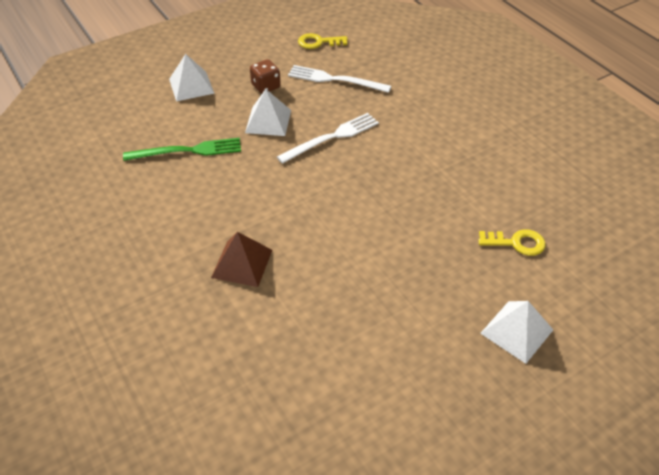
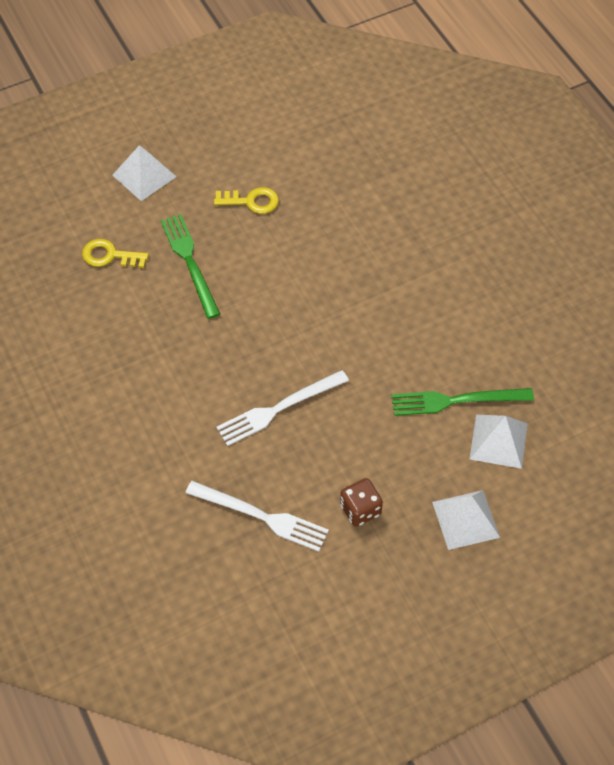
camera: 175 degrees left, 10 degrees up
(242, 263) = (385, 254): brown pyramid -> none
(268, 121) = (358, 442): white pyramid -> white pyramid (498, 441)
(318, 42) = (276, 607): yellow key -> yellow key (251, 201)
(436, 242) = (190, 262): none -> green fork

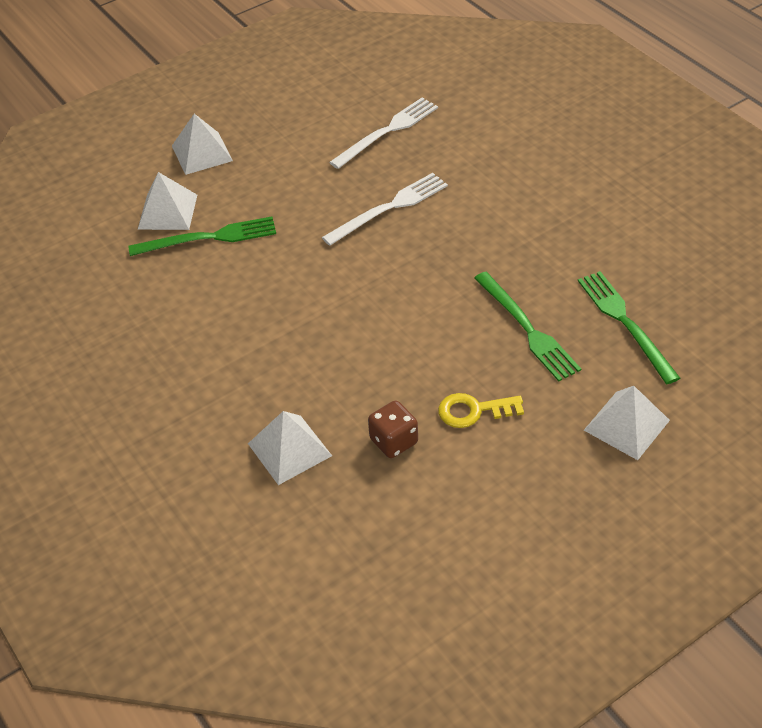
camera: 175 degrees right, 10 degrees down
(110, 255) = (625, 323): yellow key -> green fork
(261, 516) = (387, 131): white fork -> white fork turned 120 degrees clockwise
(360, 510) = (298, 147): brown dice -> brown dice (394, 441)
(392, 192) = (289, 449): none -> white pyramid

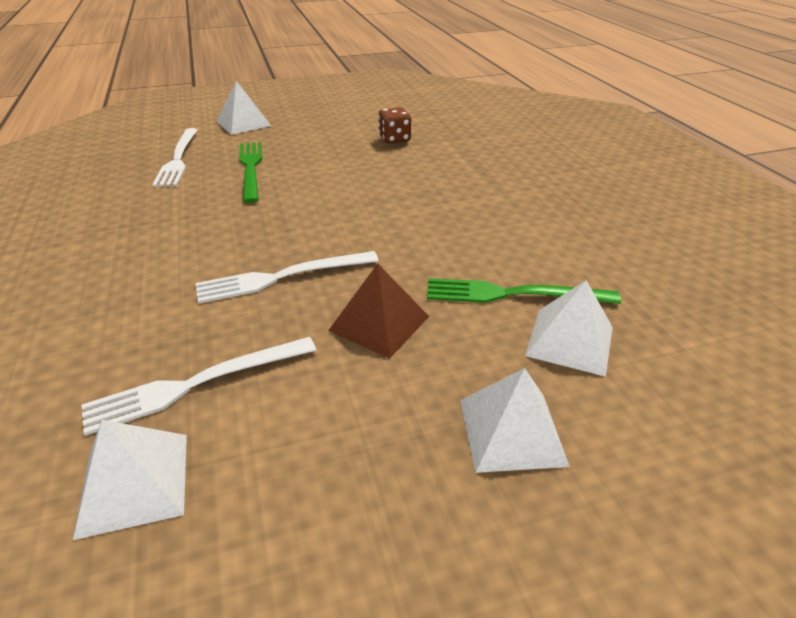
camera: 165 degrees left, 10 degrees down
(289, 449) = (468, 147): white pyramid -> white pyramid (134, 483)
(299, 192) = (379, 323): none -> brown pyramid
(473, 411) = (331, 142): yellow key -> none
(625, 323) = (178, 159): green fork -> white fork

